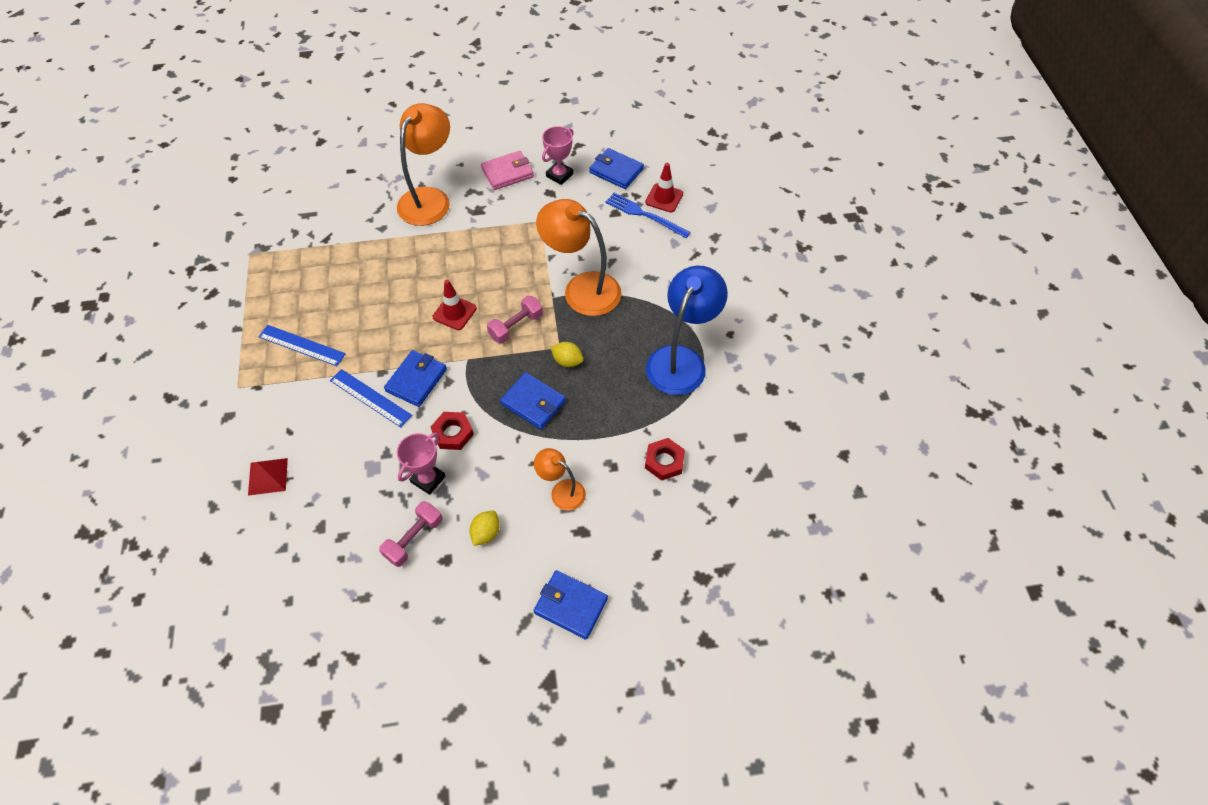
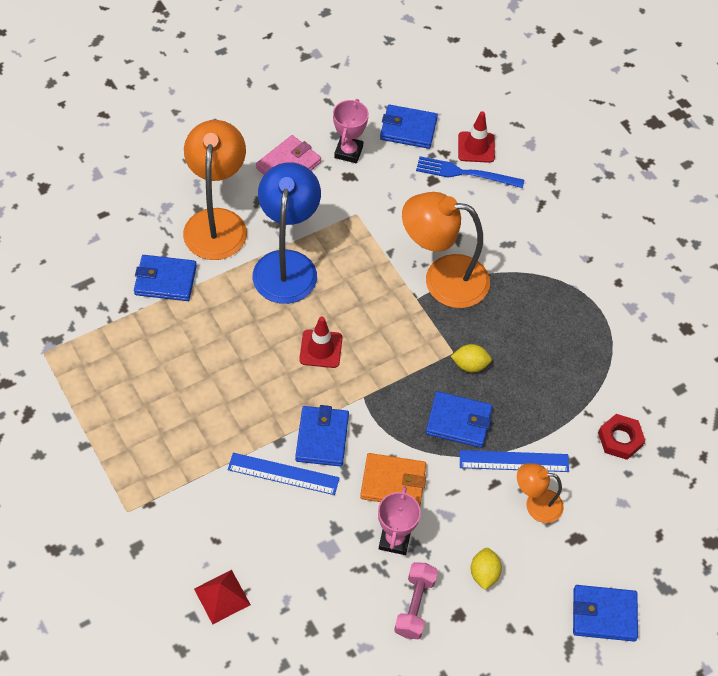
camera: 25 degrees left, 0 degrees up
(302, 345) = (171, 440): blue ruler -> blue ruler (514, 461)
(367, 229) = (165, 280): none -> blue wallet
(453, 433) = (393, 482): red nut -> orange wallet
(516, 326) = (395, 343): pink dumbbell -> none
(681, 360) = (584, 326): blue lamp -> blue lamp (287, 264)

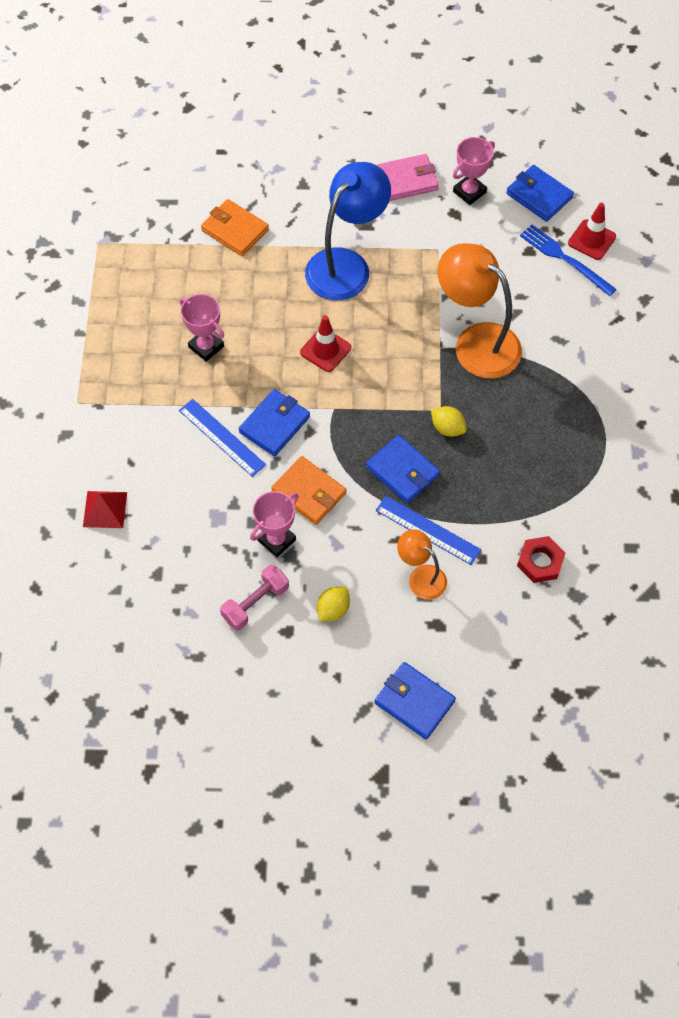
camera: 35 degrees right, 5 degrees up
(165, 280) = (235, 230): blue wallet -> orange wallet
(212, 399) = (206, 346): none -> pink trophy
(217, 222) = (311, 201): orange lamp -> none

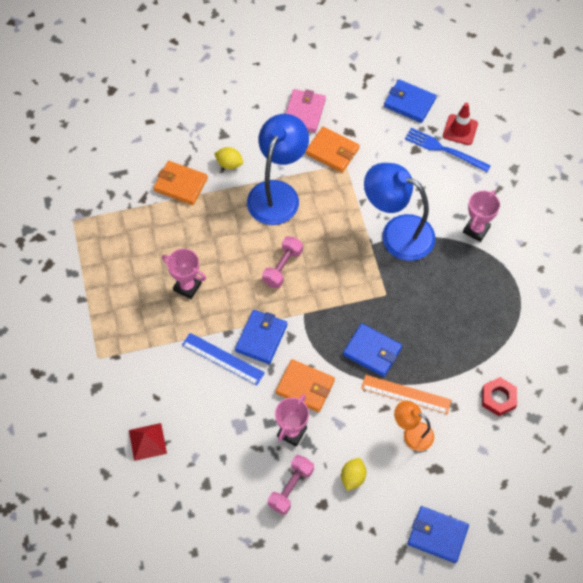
camera: 15 degrees left, 0 degrees up
(325, 350) = (282, 267): red traffic cone -> pink dumbbell
(407, 180) = (304, 112): pink wallet -> pink wallet turned 45 degrees counterclockwise
(427, 231) = (332, 151): none -> orange wallet
(428, 530) = (406, 394): blue ruler -> orange ruler
(447, 428) = (396, 308): yellow lemon -> yellow lemon (229, 164)
(469, 192) = (355, 112): pink trophy -> pink trophy (476, 230)
(476, 342) = (397, 233): orange lamp -> blue lamp

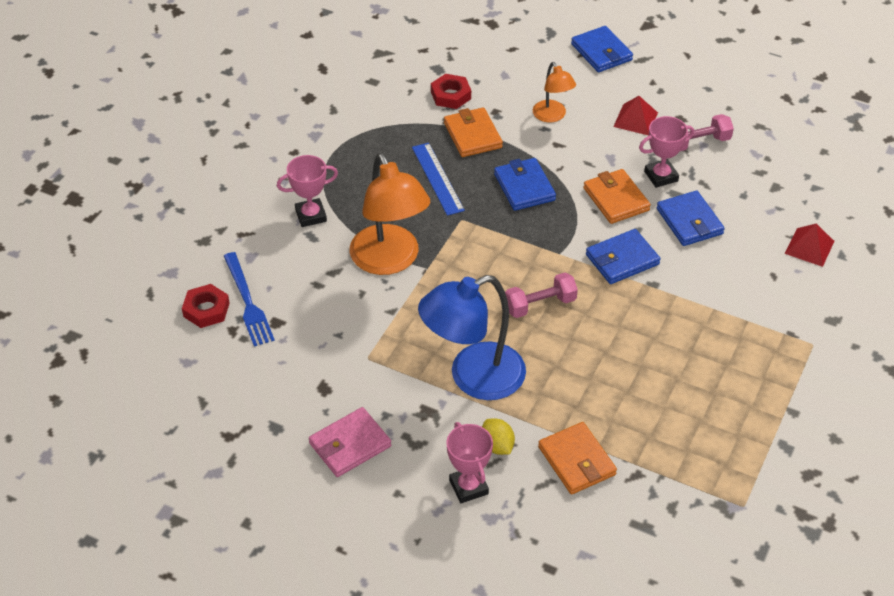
camera: 140 degrees left, 15 degrees down
(187, 286) = (660, 350): pink trophy -> pink trophy (468, 487)
(223, 359) = (677, 266): blue ruler -> blue ruler (437, 178)
(332, 151) = (366, 380): orange wallet -> orange wallet (472, 135)
(352, 477) = (635, 119): yellow lemon -> red pyramid
(397, 233) = (390, 261): blue lamp -> orange lamp
(406, 394) = (528, 142): orange ruler -> none
(409, 103) = (222, 373): blue wallet -> blue wallet (689, 221)
(460, 130) = (206, 310): red traffic cone -> red nut

